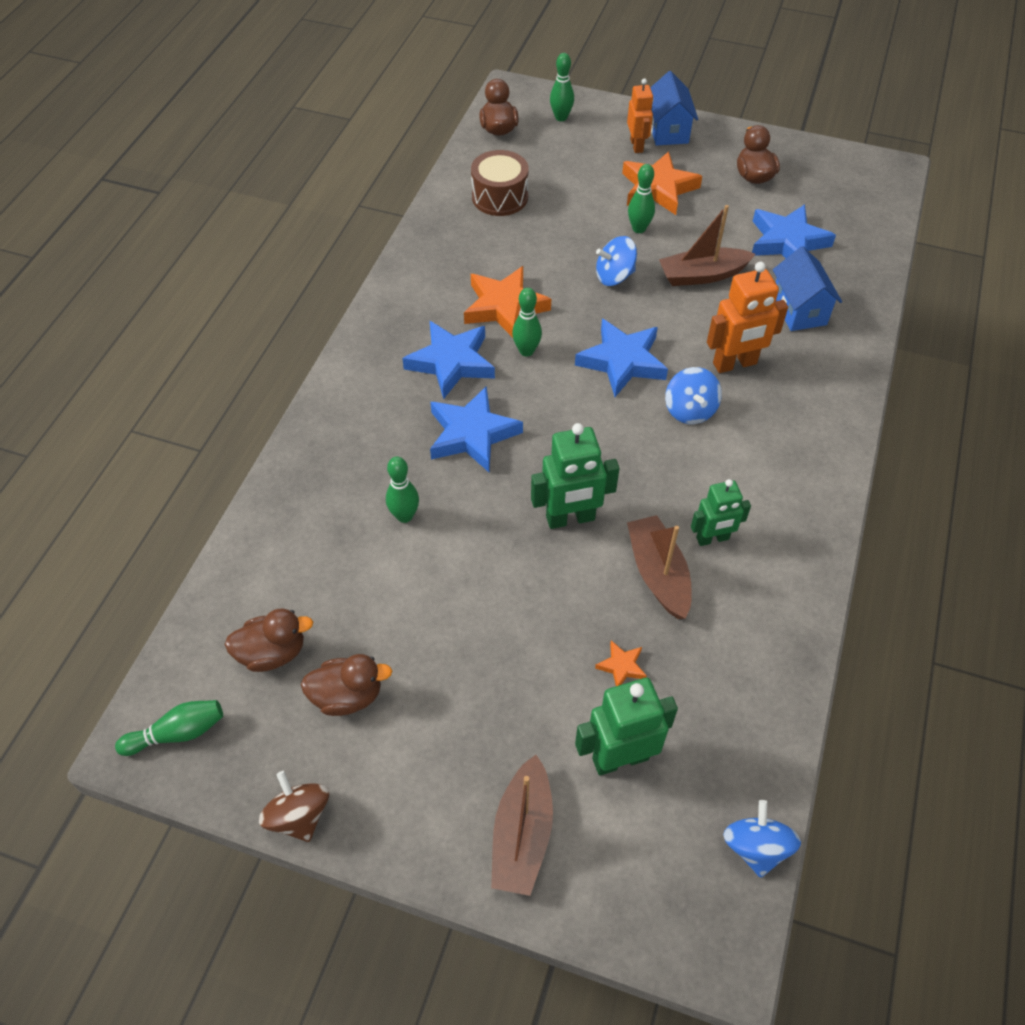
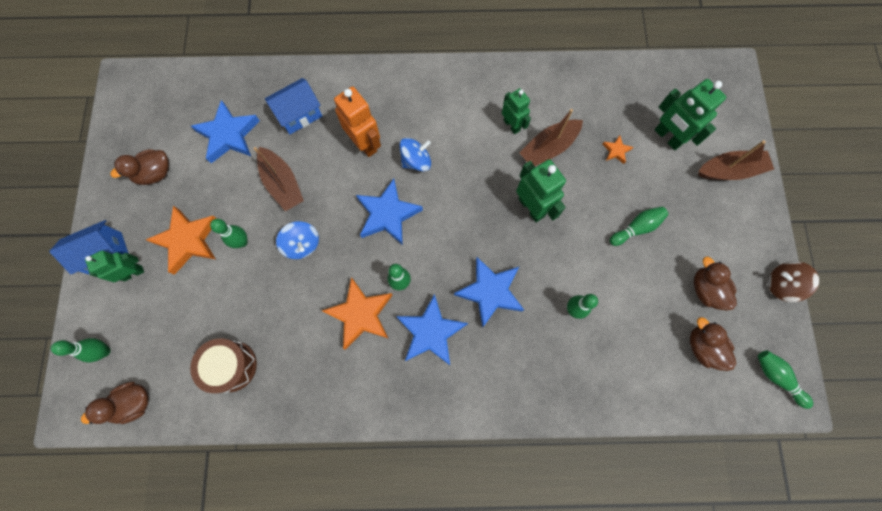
camera: 110 degrees left, 20 degrees up
(299, 816) = (781, 284): brown spinning top -> brown spinning top turned 60 degrees clockwise
(483, 641) = (636, 228): none -> green bowling pin
(637, 145) = (133, 273): orange robot -> green robot
(756, 847) = (679, 67): blue spinning top -> none

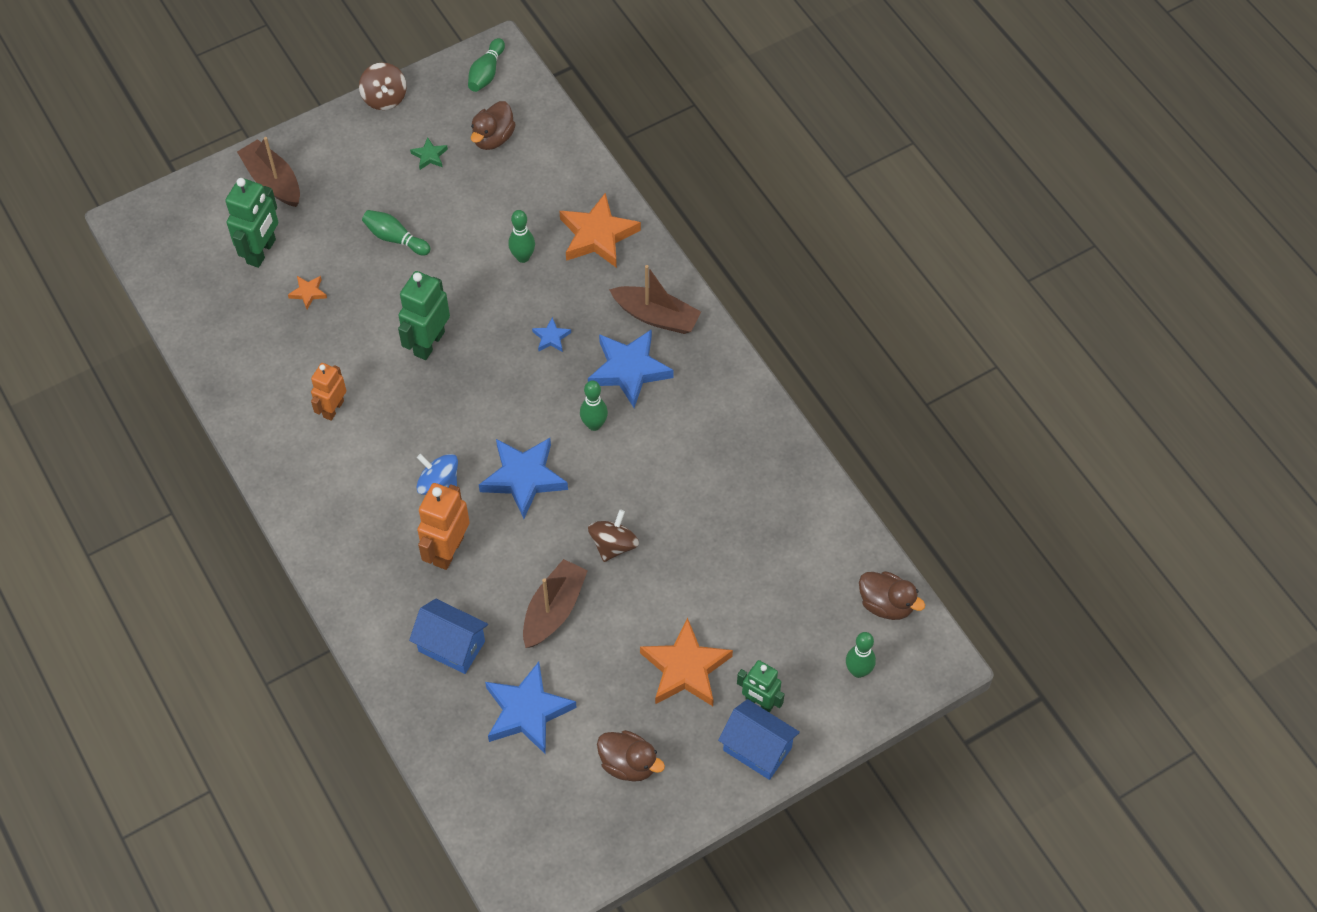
camera: 120 degrees left, 15 degrees down
(231, 366) = (787, 535): brown drum -> none
(242, 242) = (650, 609): green bowling pin -> none
(302, 244) = (613, 545): blue spinning top -> brown spinning top
(361, 314) = (653, 443): orange star -> orange star (597, 235)
(490, 292) = (551, 337): blue star -> blue star, size x0.46
(511, 125) = (333, 409): green robot -> orange robot
(548, 148) = (342, 359): brown boat -> brown boat (656, 316)
(705, 289) = (429, 156): brown duck -> green star

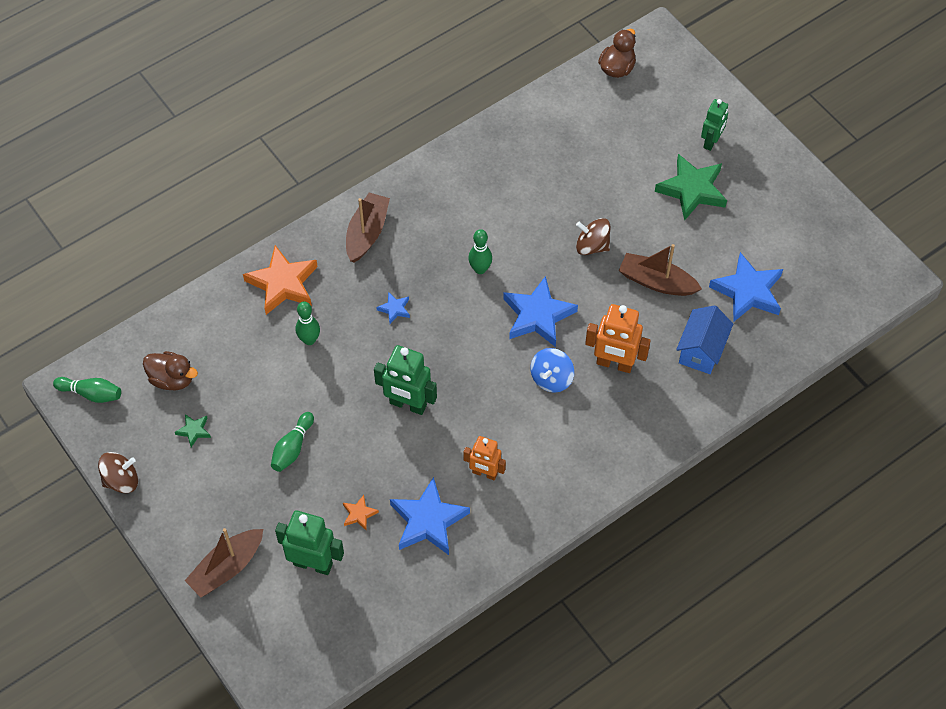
camera: 95 degrees left, 0 degrees up
(628, 764) = (777, 220): brown duck -> none
(629, 370) = (423, 248): blue star -> blue star (428, 521)
(685, 668) = (692, 190): orange star -> green star
(757, 749) = (749, 141): blue house -> none
(858, 671) = (674, 83): green bowling pin -> none

